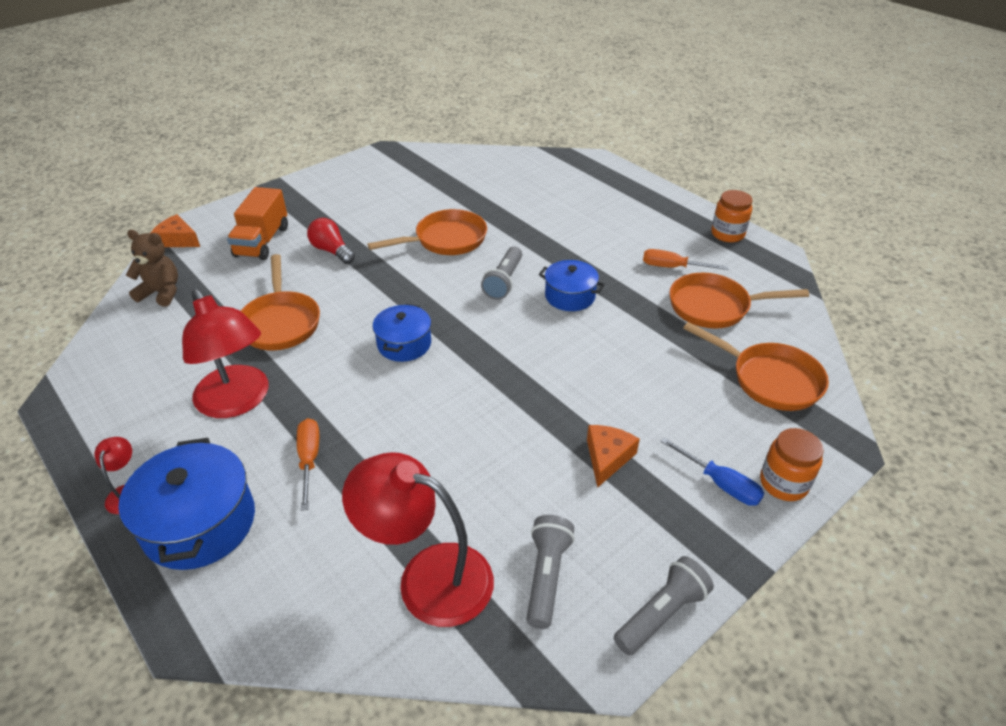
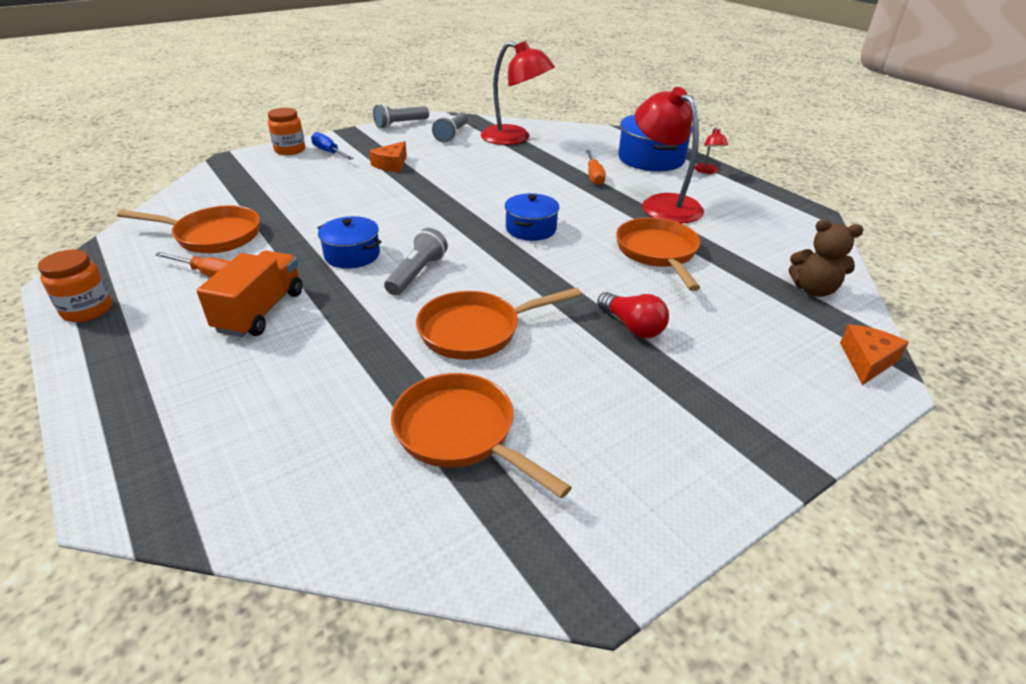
camera: 175 degrees left, 5 degrees down
(177, 240) = (867, 360): orange cheese -> orange cheese turned 90 degrees counterclockwise
(262, 242) = (738, 348): orange truck -> orange truck (260, 311)
(770, 380) = (233, 189): orange pan -> orange pan (460, 433)

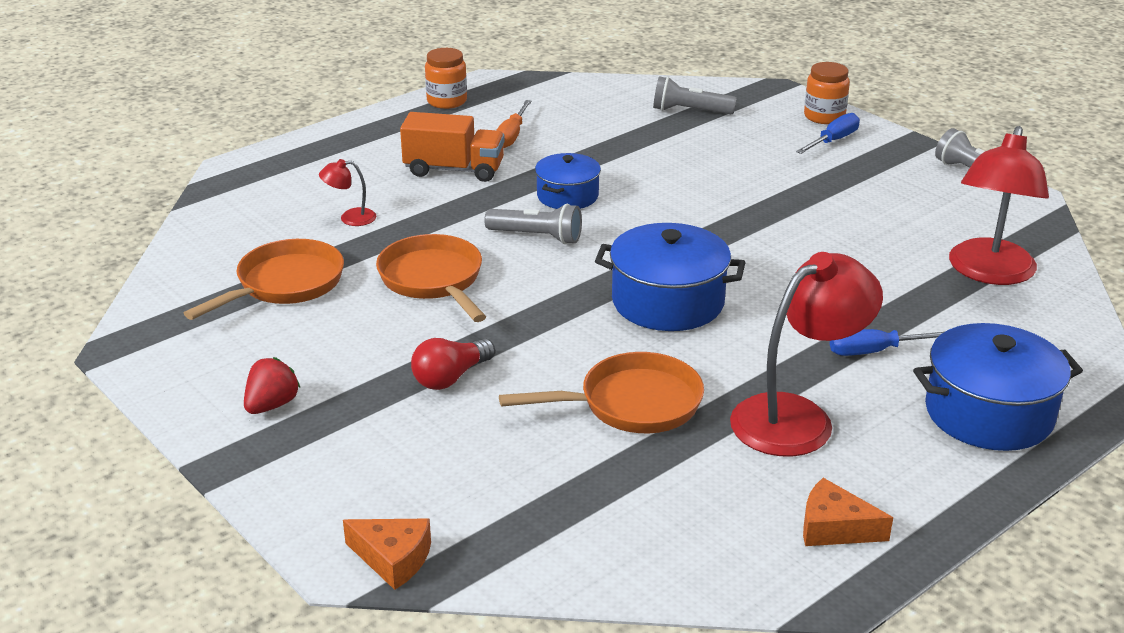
camera: 85 degrees right, 5 degrees down
(213, 236) = (585, 121): orange pan -> none
(392, 164) = (819, 186): orange cheese -> orange cheese (834, 528)
(452, 135) = (962, 218): grey flashlight -> grey flashlight (689, 111)
(531, 229) = (668, 302): blue pot -> blue pot, size x1.61
(594, 175) = (875, 351): orange screwdriver -> blue screwdriver
(688, 435) = (272, 405): none -> red strawberry
(707, 171) = (969, 478): red lamp -> red lamp (350, 218)
(813, 290) = (561, 542): brown teddy bear -> none

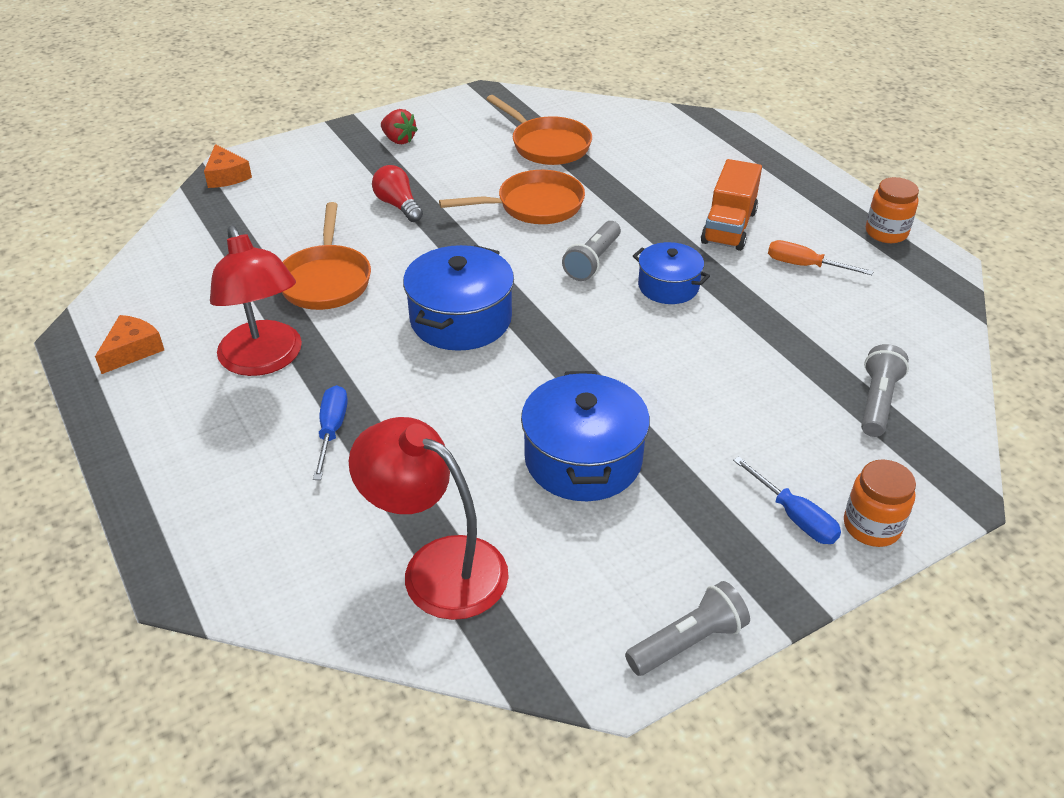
camera: 100 degrees right, 10 degrees up
(350, 218) = (644, 173): red lamp -> none
(393, 559) = (226, 176): orange cheese -> orange cheese turned 60 degrees counterclockwise
(989, 413) = (205, 480): blue pot -> blue pot (583, 459)

